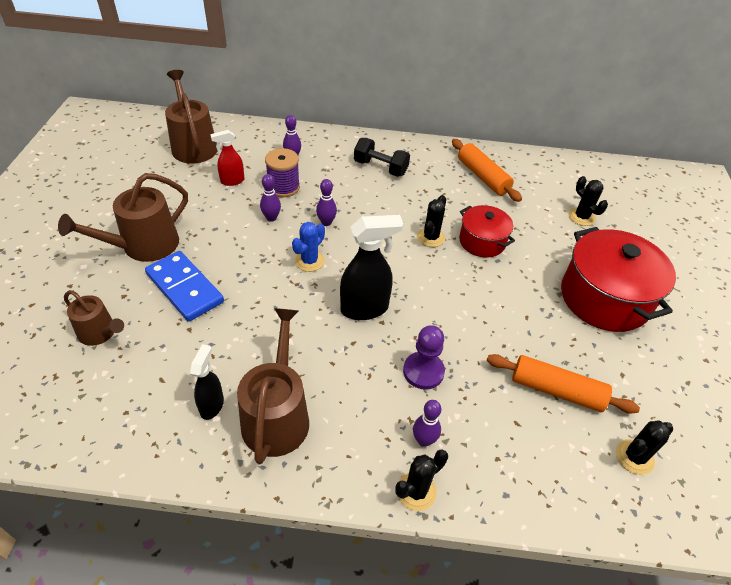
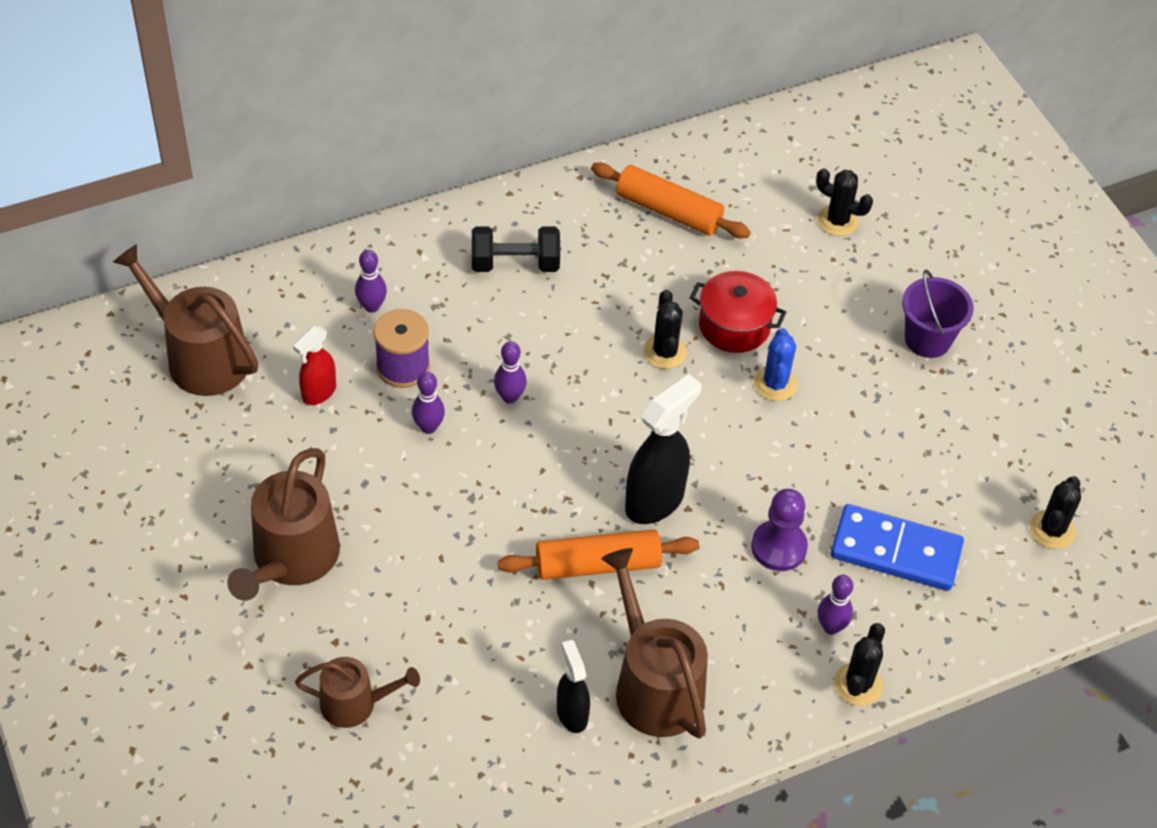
camera: 30 degrees left, 5 degrees up
(185, 288) = (405, 590): blue domino -> blue domino (895, 551)
(309, 261) = (534, 468): blue cactus -> blue cactus (775, 384)
(556, 390) = (936, 494): orange rolling pin -> orange rolling pin (597, 564)
(604, 298) = (927, 339): red pot -> purple bucket

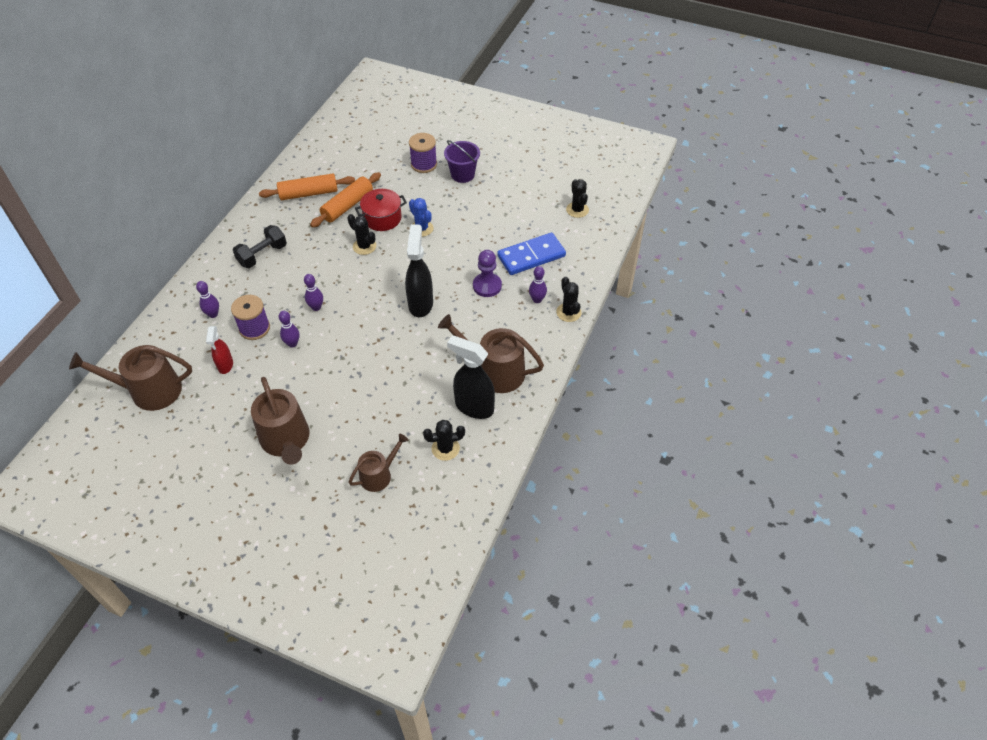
camera: 40 degrees left, 0 degrees up
(572, 713) = (474, 407): black spray bottle -> black spray bottle, size x1.70
(597, 564) = (423, 344): orange rolling pin -> orange rolling pin (347, 206)
(837, 221) = (382, 155): black cactus -> black cactus (445, 448)
(884, 280) = (424, 164): none -> purple spool

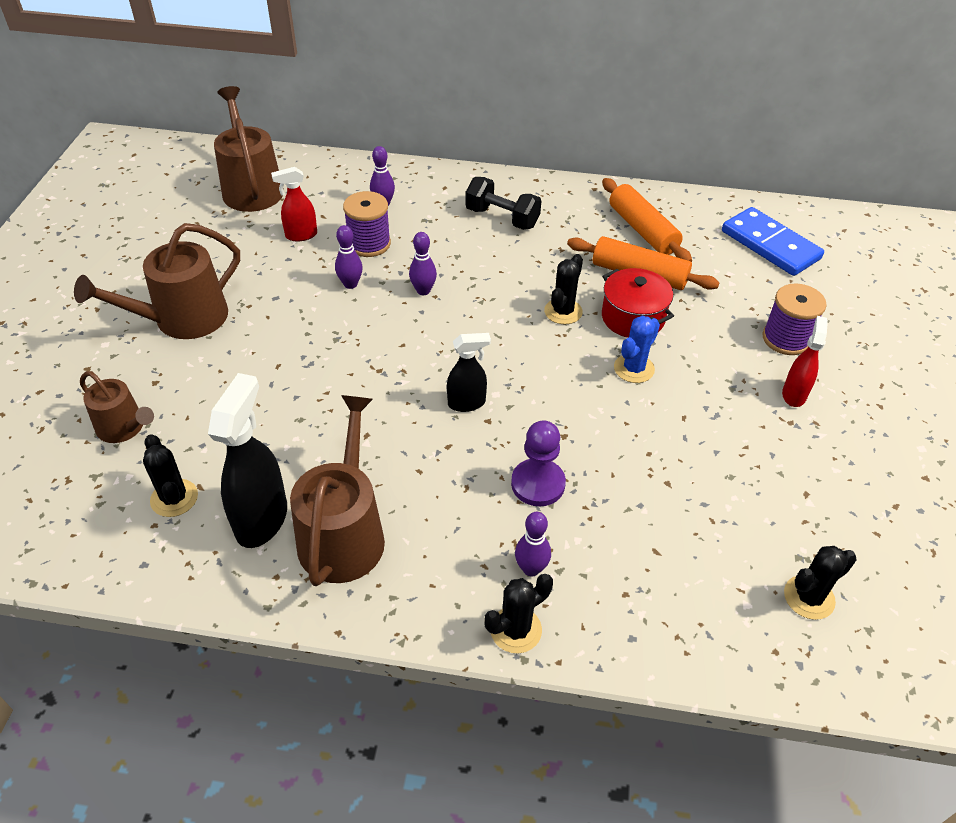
camera: 75 degrees right, 5 degrees down
(420, 304) = (467, 403): black spray bottle -> black spray bottle, size x0.59
(462, 175) = (794, 394): purple bucket -> red spray bottle
(531, 256) = (640, 538): blue domino -> blue domino (770, 245)

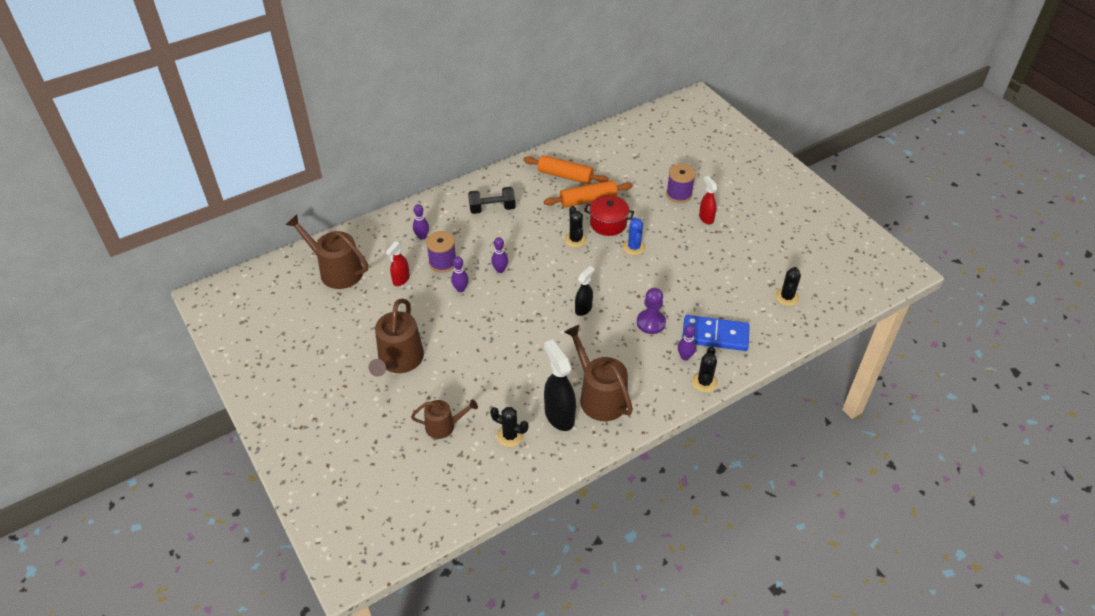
camera: 40 degrees left, 0 degrees up
(770, 245) = (628, 150): blue domino -> blue domino (715, 335)

